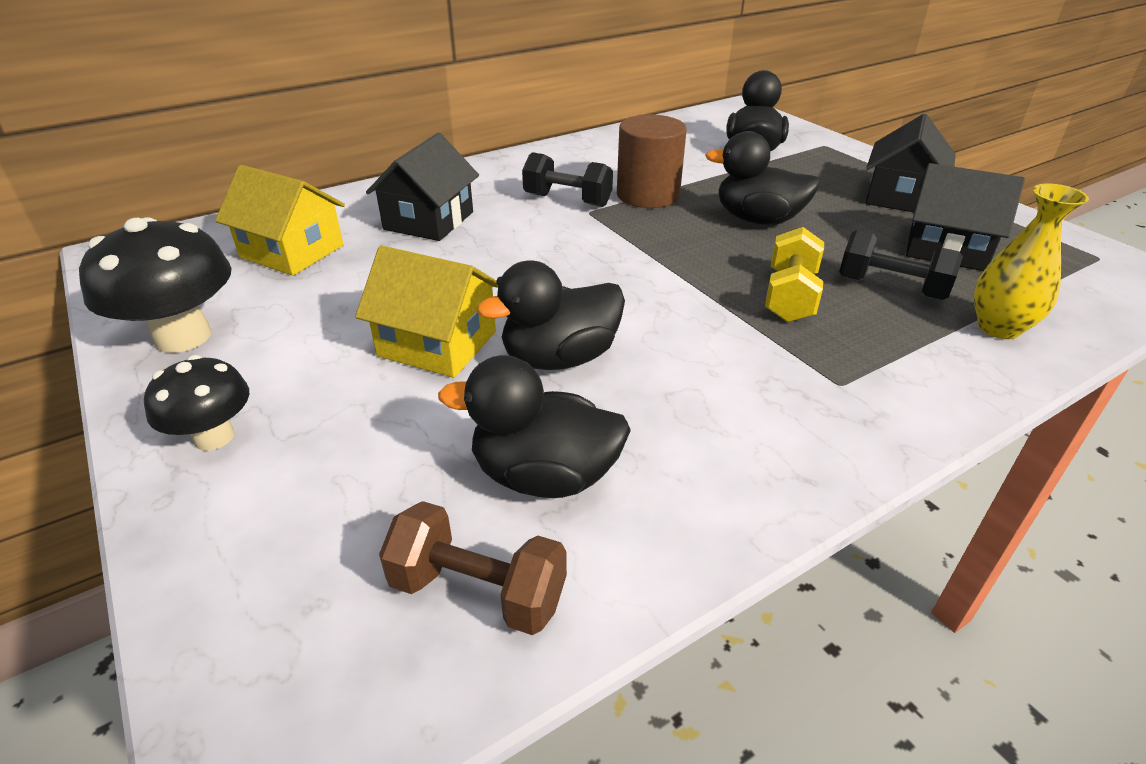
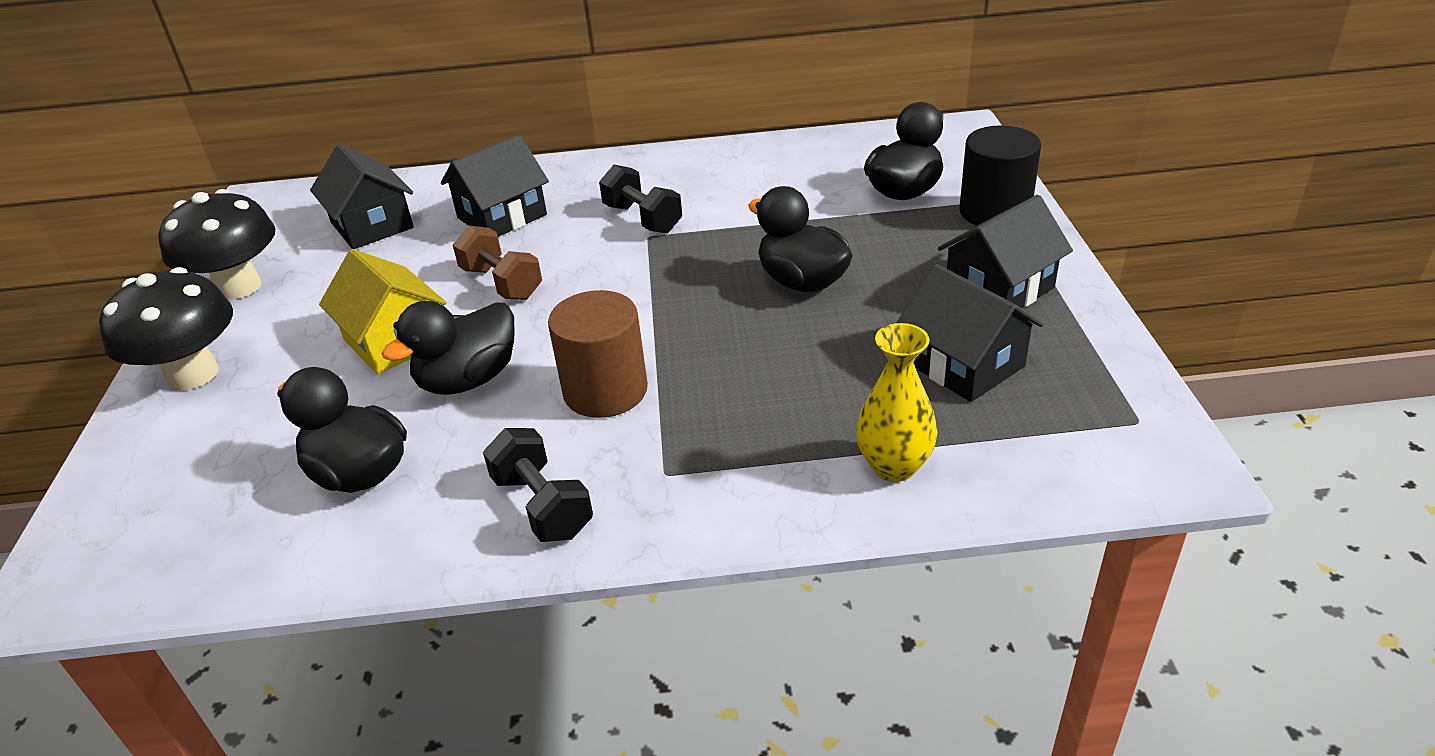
camera: 30 degrees right, 0 degrees up
(214, 437) = (193, 374): black mushroom -> black mushroom, size x1.64
(292, 251) = (372, 225): yellow house -> black house
(478, 591) = (241, 538): brown dumbbell -> brown dumbbell (502, 283)
(560, 358) = (468, 380): black duck -> black duck turned 45 degrees counterclockwise
(648, 195) = (725, 228): brown cylinder -> brown cylinder (605, 391)
(790, 297) = (727, 375): yellow dumbbell -> none
(831, 152) = (994, 212): none -> black cylinder
(891, 288) = (839, 393): black dumbbell -> black dumbbell (542, 506)

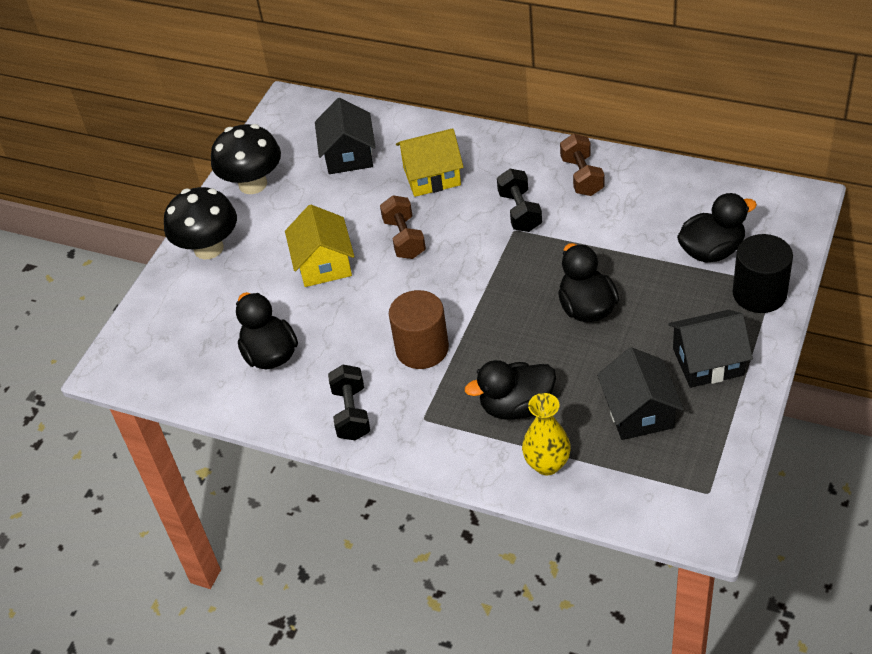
camera: 30 degrees right, 10 degrees up
(468, 380) = (351, 311): black duck -> black duck (516, 406)
(502, 216) = (432, 176): black house -> yellow house
(696, 171) = (582, 177): none -> brown dumbbell

